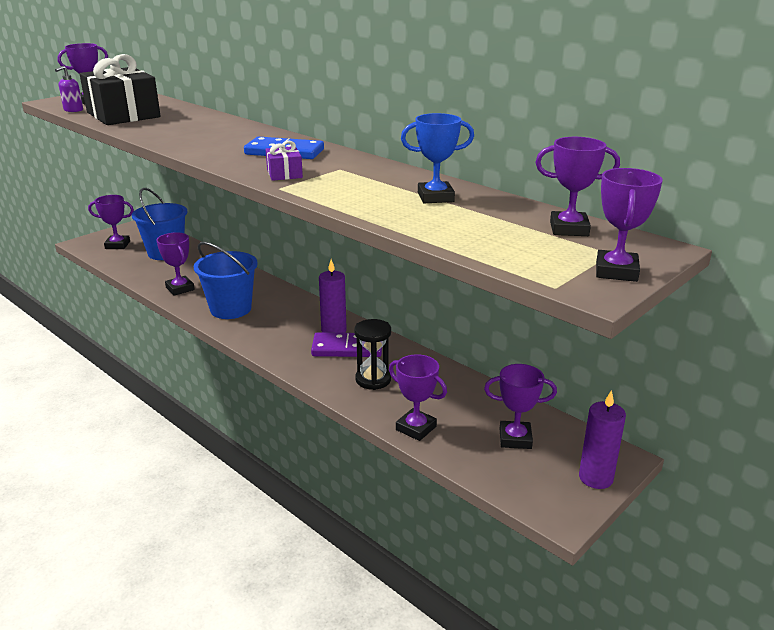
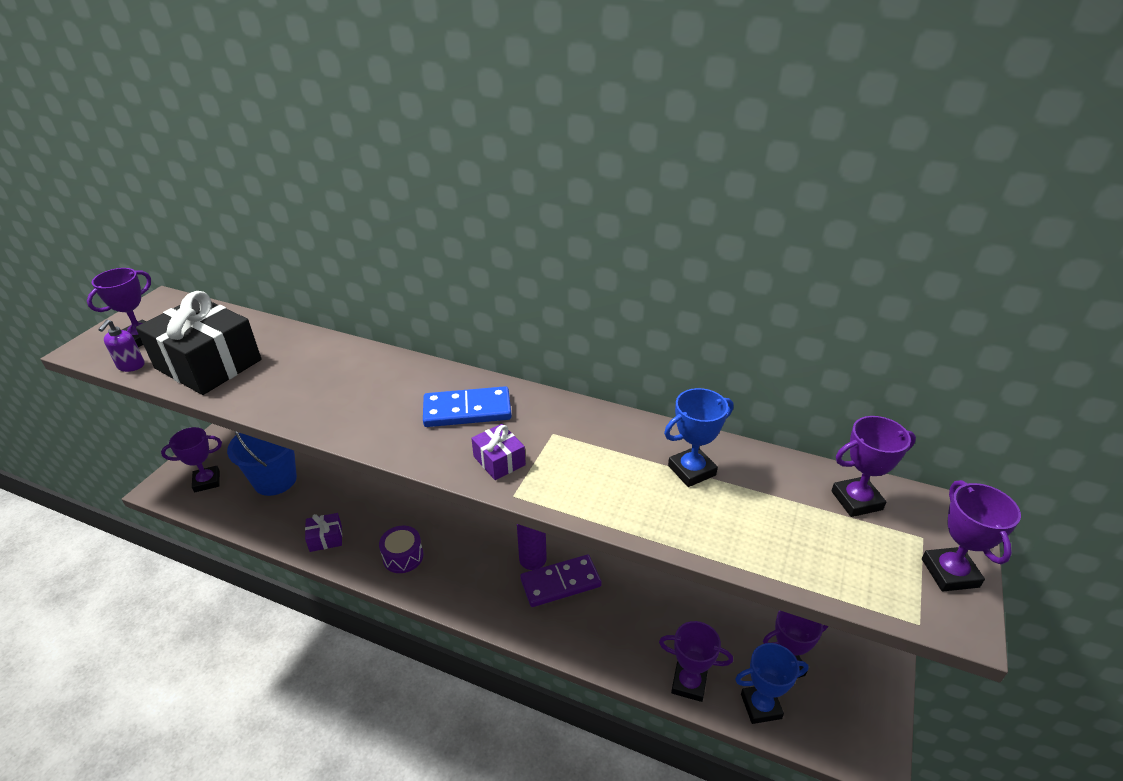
camera: 20 degrees left, 10 degrees up
(180, 289) = (326, 538): purple trophy -> purple gift
(230, 309) = (403, 556): blue bucket -> purple drum
(373, 379) = (611, 624): black hourglass -> none
(473, 456) = (761, 706): none -> blue trophy
(595, 478) = (877, 695): purple candle -> none

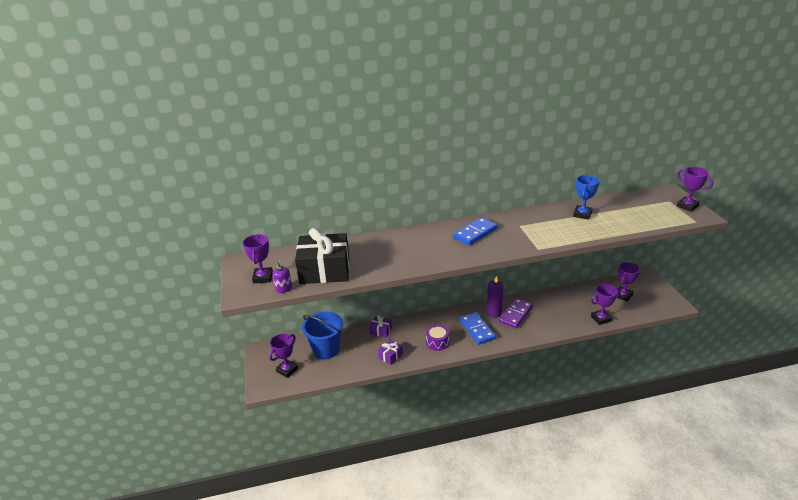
camera: 35 degrees left, 5 degrees down
(476, 572) = (477, 330): none -> blue domino
(499, 460) = (515, 242): purple gift -> purple gift (381, 331)
(761, 706) = (630, 311): blue trophy -> none
(856, 500) = (640, 200): purple trophy -> none

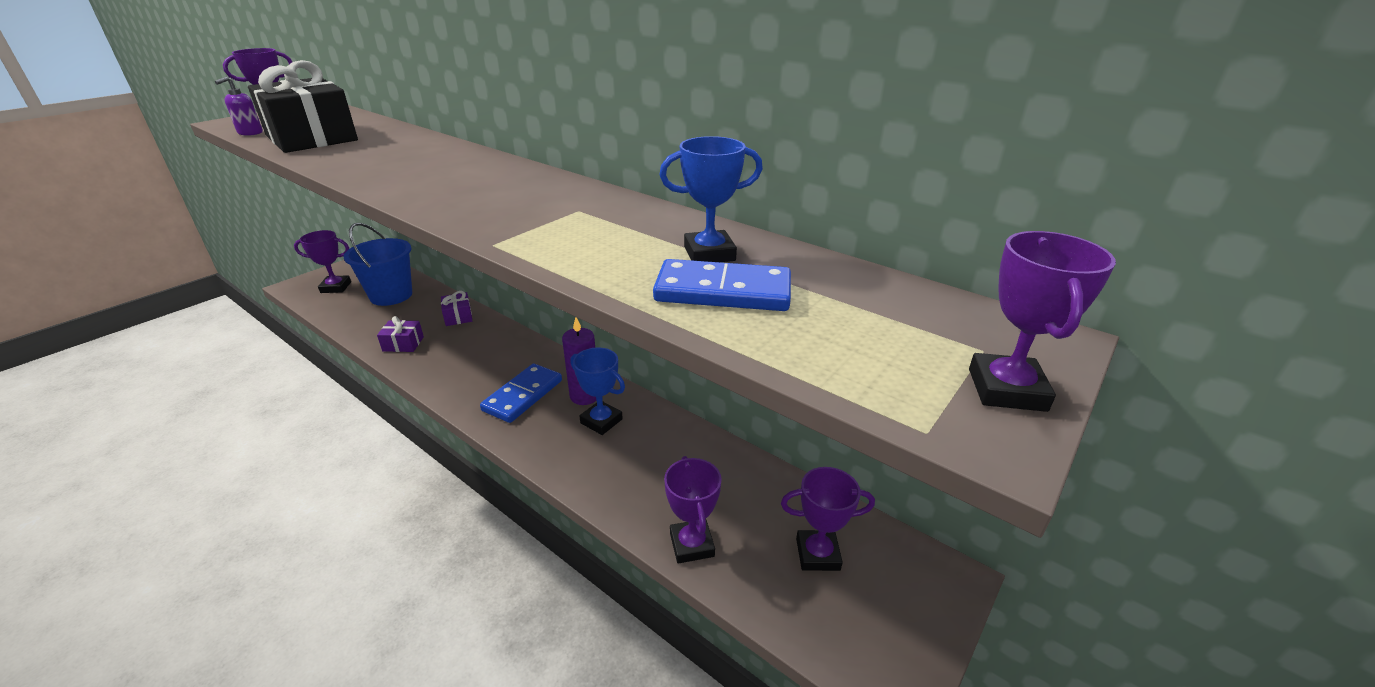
camera: 50 degrees right, 0 degrees up
(437, 342) = (462, 370): purple drum -> none
(475, 233) = (507, 187): blue domino -> blue domino (723, 291)
(515, 314) = (601, 421): purple domino -> blue trophy
(601, 318) = (691, 544): purple trophy -> purple trophy turned 45 degrees clockwise

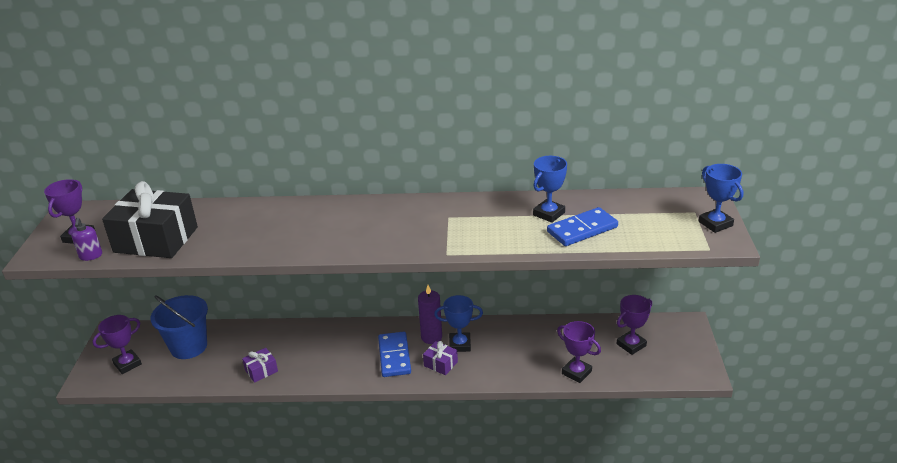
camera: 35 degrees left, 0 degrees up
(458, 316) = (270, 334): purple gift -> purple gift (440, 364)
(1006, 389) = (715, 224): purple trophy -> blue trophy

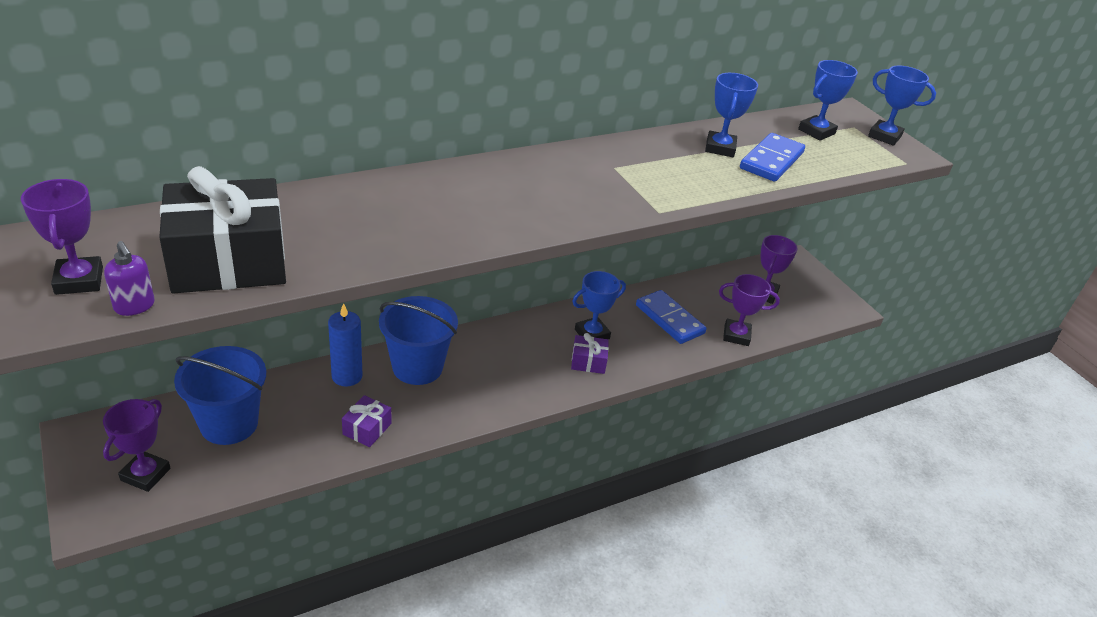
camera: 35 degrees left, 5 degrees up
(274, 334) = (347, 376): none -> blue candle
(321, 339) = (417, 367): none -> blue bucket
(394, 356) = (527, 366): blue domino -> blue domino (669, 319)
(431, 337) = (552, 333): purple candle -> none
(652, 211) = (816, 131): none -> blue trophy

